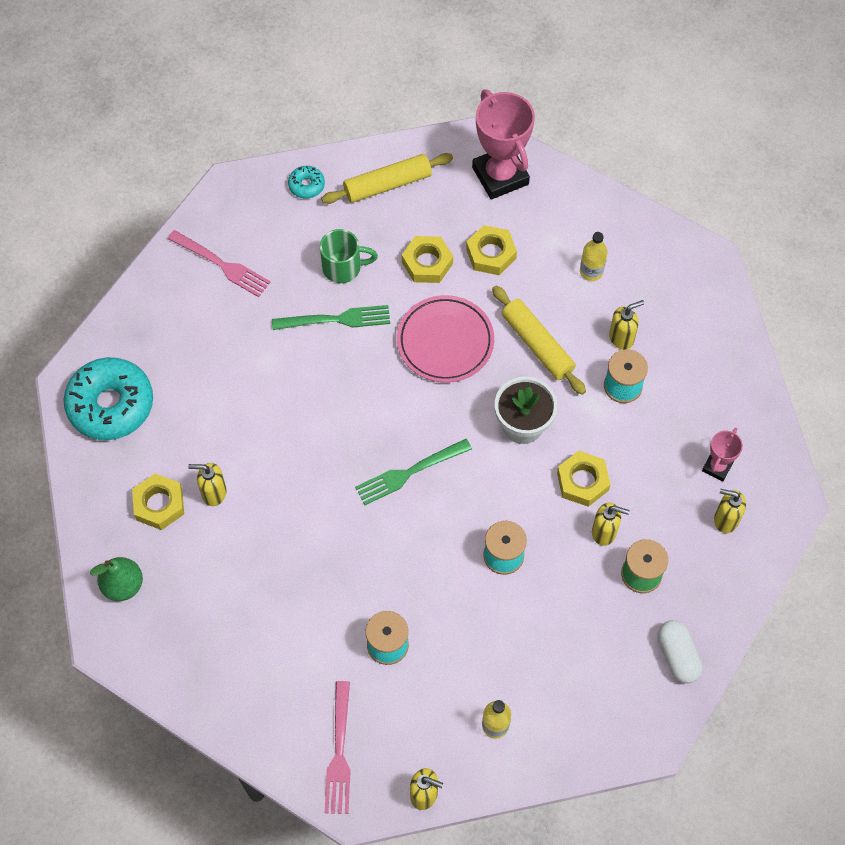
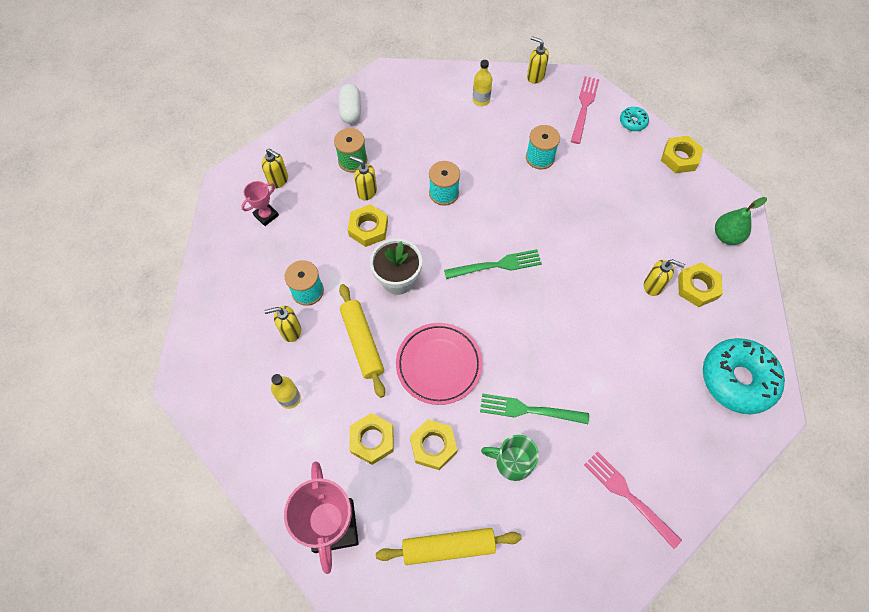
camera: 165 degrees left, 0 degrees up
(190, 695) = (679, 158): none -> yellow nut
(306, 185) = (531, 569): turquoise donut -> turquoise donut (633, 122)

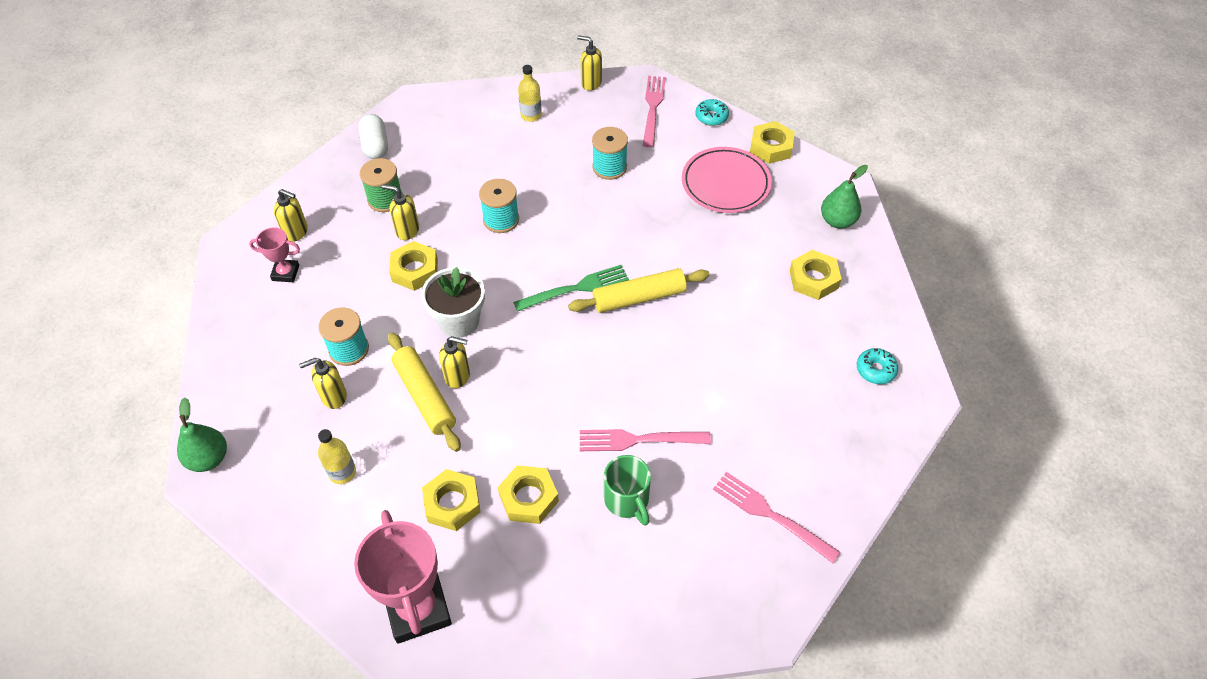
camera: 10 degrees left, 10 degrees down
(189, 368) = (208, 458): none -> green pear
(266, 215) = (285, 273): pink trophy -> pink trophy turned 60 degrees clockwise
(439, 365) = (522, 407): pink plate -> pink plate (725, 184)
(448, 547) = (564, 608): yellow rolling pin -> yellow rolling pin (639, 297)
(512, 462) = (627, 500): green mug -> green mug turned 120 degrees counterclockwise
(529, 410) = (639, 440): green fork -> pink fork
(653, 286) = (763, 285): yellow soap dispenser -> yellow soap dispenser (458, 376)
(737, 379) = (875, 370): turquoise donut -> turquoise donut, size x0.45

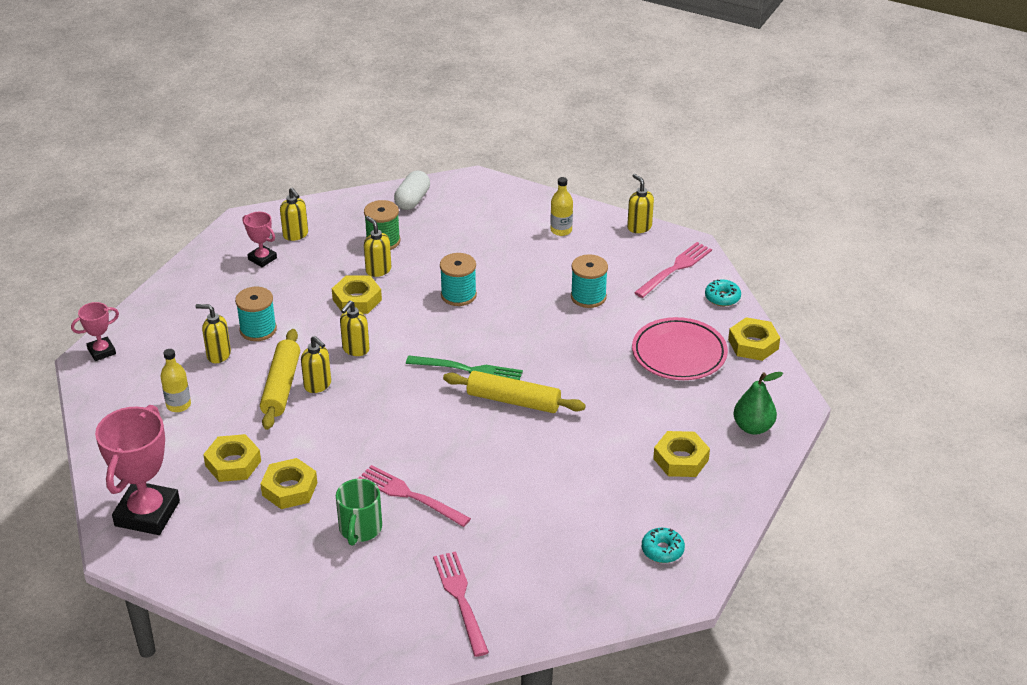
camera: 35 degrees right, 15 degrees down
(208, 458) = (101, 351): green pear -> pink trophy
(459, 321) = (355, 349): white flower pot -> yellow soap dispenser

